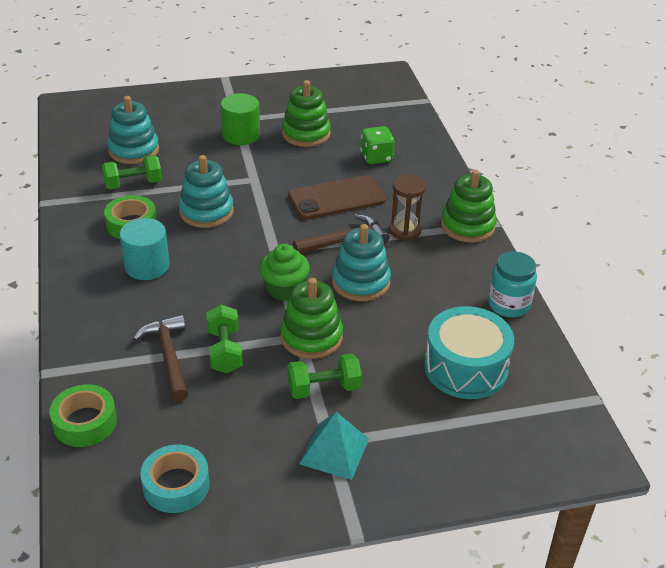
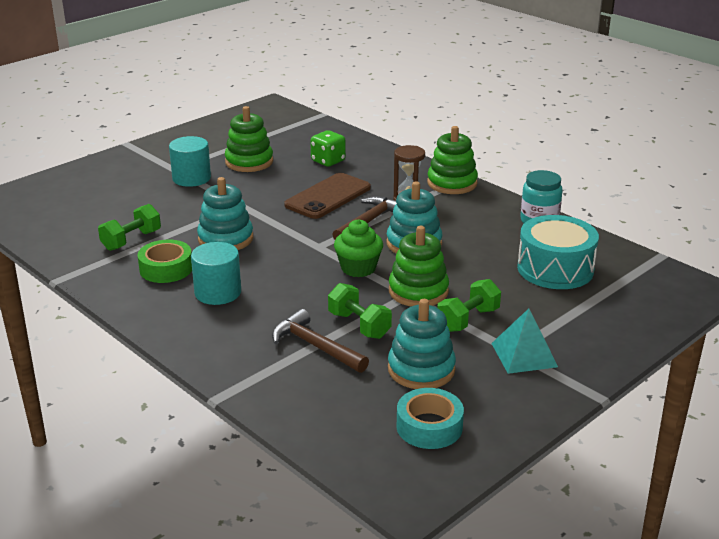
camera: 30 degrees left, 10 degrees down
(85, 422) = (297, 418): green tape -> none
(134, 150) = (101, 217): turquoise stacking toy -> turquoise stacking toy (421, 369)
(241, 135) = (191, 178): green cylinder -> turquoise cylinder

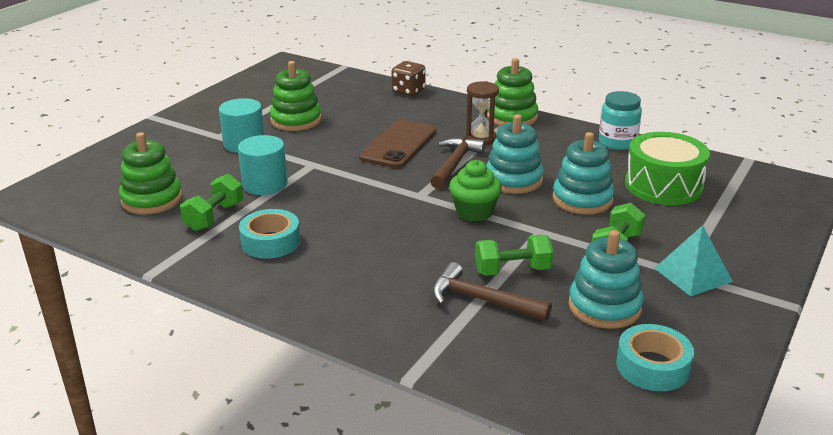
camera: 15 degrees left, 0 degrees up
(166, 269) = (270, 242): green tape -> turquoise tape
(218, 292) = (342, 259): turquoise cylinder -> turquoise cylinder (265, 184)
(225, 239) = (317, 201): turquoise stacking toy -> turquoise stacking toy (582, 199)
(328, 161) = (377, 110): green dice -> none
(359, 325) = (512, 270): green dumbbell -> green dumbbell turned 45 degrees counterclockwise
(368, 146) = (408, 91): none -> brown dice
(418, 291) = (549, 226): green stacking toy -> green stacking toy (152, 199)
(555, 269) = (663, 186): turquoise drum -> green drum

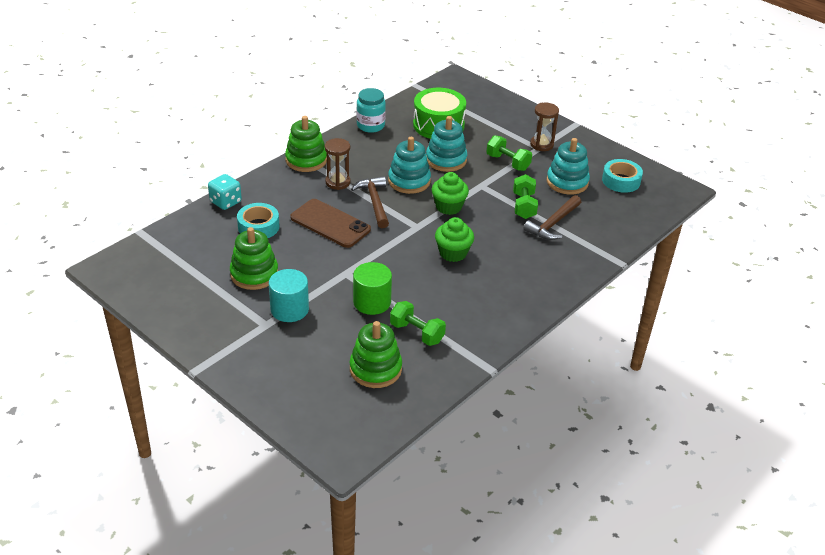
camera: 80 degrees left, 10 degrees up
(265, 184) = (372, 302): turquoise cylinder -> green cylinder
(270, 242) = (462, 305): turquoise tape -> turquoise tape (258, 227)
(375, 225) = (453, 253): none -> green cupcake
(408, 91) = (225, 202): brown dice -> turquoise dice
(455, 164) = (374, 202): brown hammer -> brown hammer turned 45 degrees clockwise
(693, 274) = (541, 145): turquoise pyramid -> brown hourglass

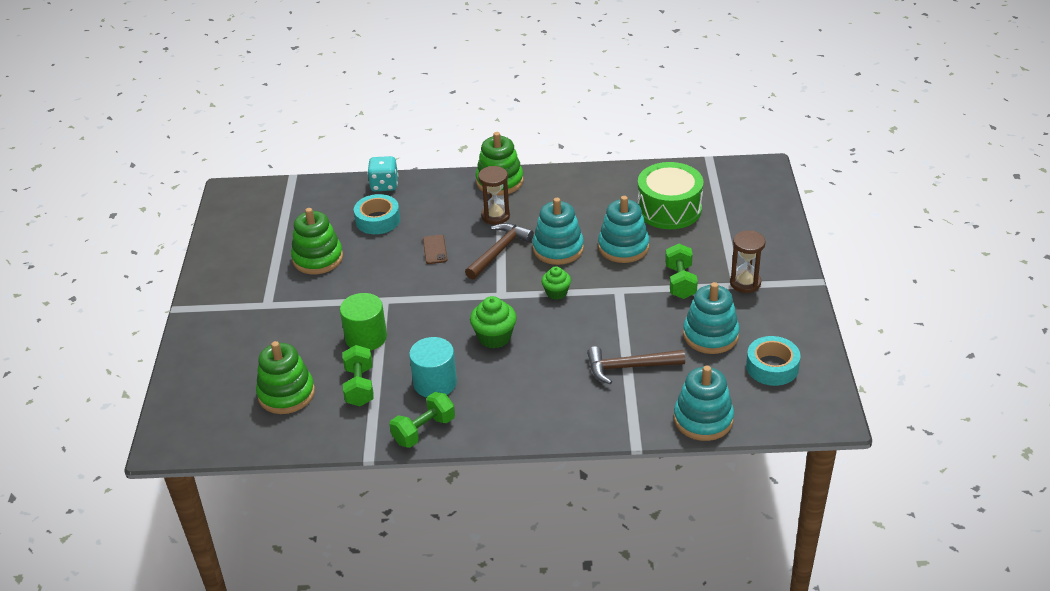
camera: 50 degrees right, 0 degrees up
(289, 309) = (300, 303): turquoise cylinder -> turquoise cylinder (435, 383)
(330, 223) = (435, 250): brown phone -> brown phone, size x0.48
(370, 125) = (603, 177): turquoise jar -> none
(448, 207) = (556, 293): green cupcake -> green cupcake, size x0.66
(524, 206) = (628, 333): green dumbbell -> green dumbbell (424, 430)
(630, 228) = (703, 419): none -> turquoise stacking toy

